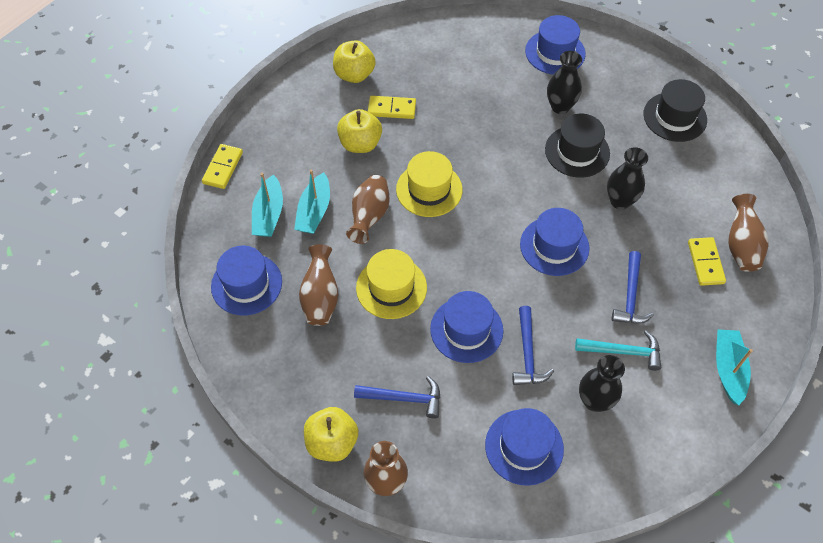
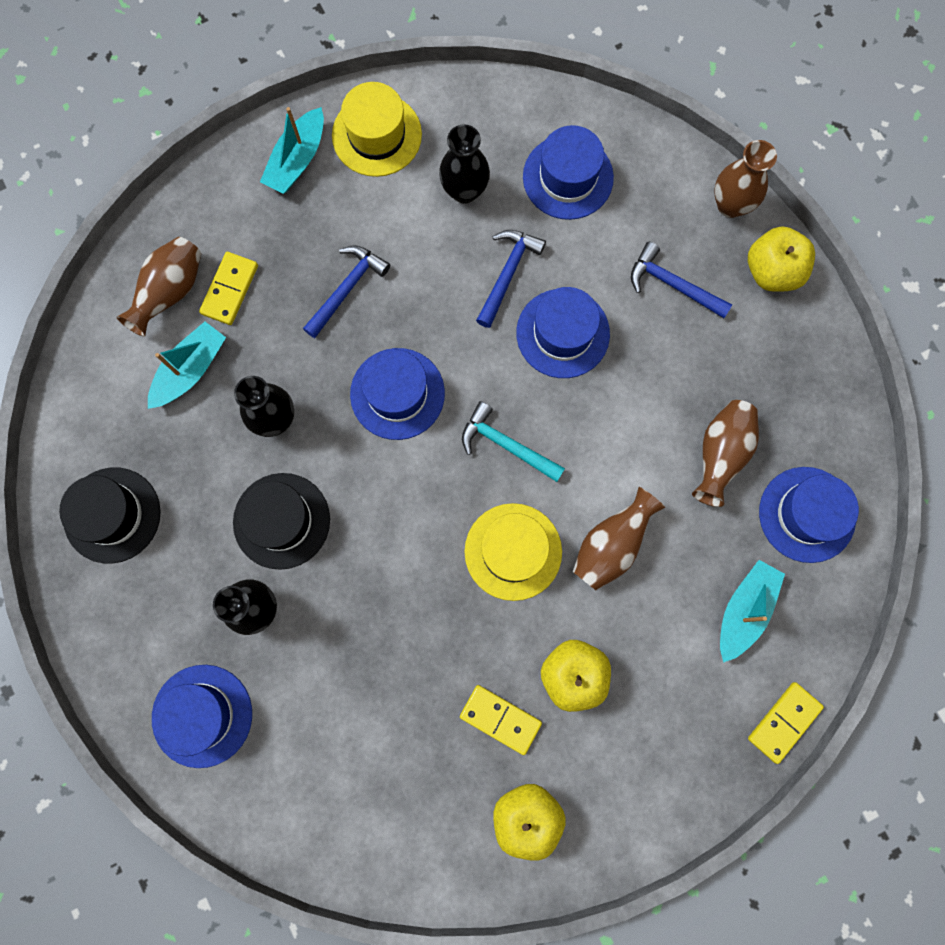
camera: 155 degrees left, 20 degrees up
(314, 211) = (681, 587): turquoise boat -> turquoise boat (190, 370)
(391, 287) = (627, 428): yellow hat -> yellow hat (377, 135)
(623, 351) = (399, 229): turquoise hammer -> turquoise hammer (506, 445)

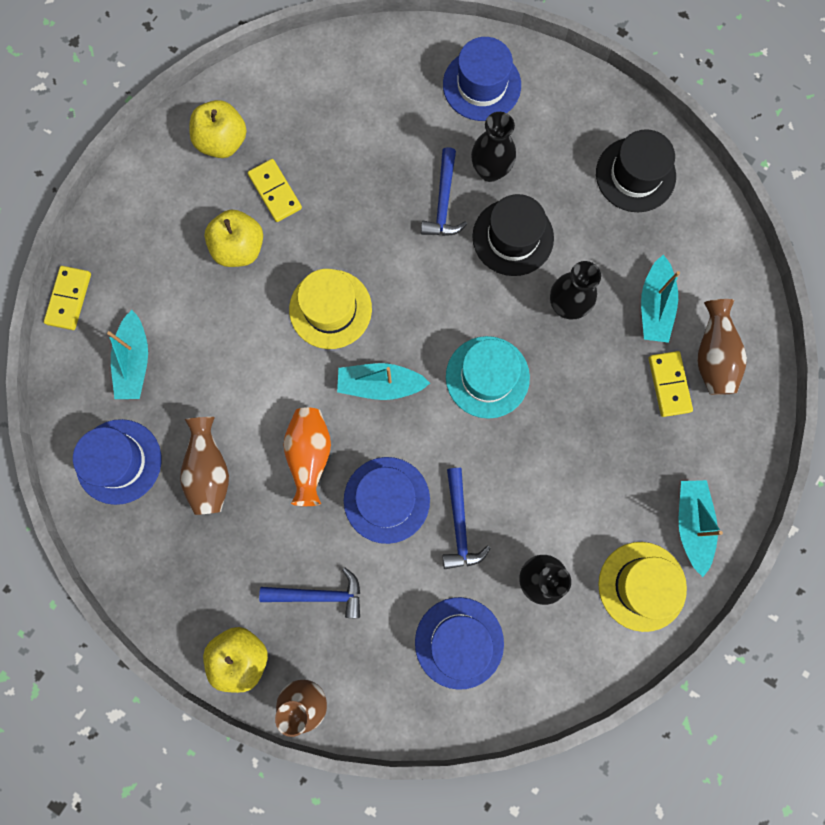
camera: 150 degrees right, 0 degrees up
(347, 289) = (579, 437): blue hammer -> blue hammer (443, 202)
(397, 394) = (487, 377): blue hat -> turquoise hat
(500, 719) = (275, 192): yellow domino -> yellow domino turned 60 degrees clockwise
(506, 445) = (380, 385): turquoise hammer -> turquoise boat
(611, 545) = (259, 354): brown vase -> none
(614, 414) = (310, 456): none -> orange vase

